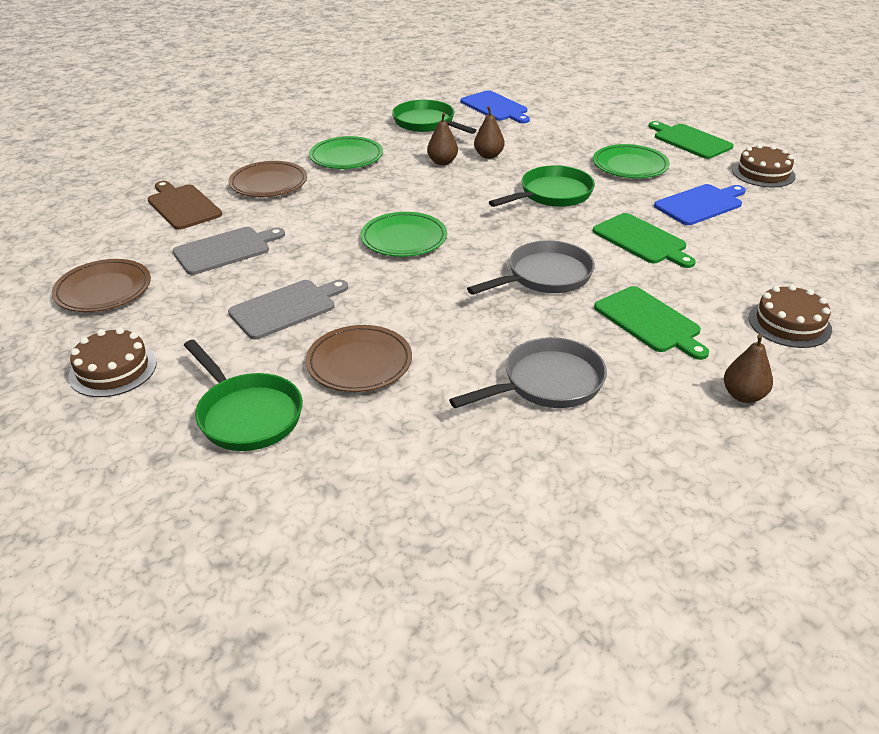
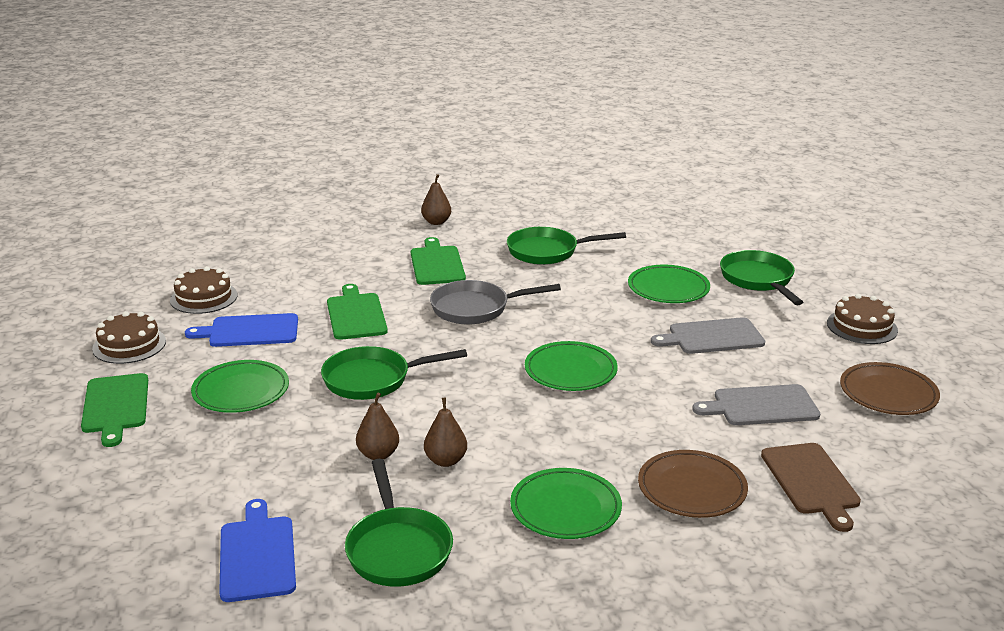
camera: 155 degrees left, 10 degrees down
(359, 363) = (668, 289): brown plate -> green plate
(547, 383) = (547, 252): grey pan -> green pan
(789, 323) = (346, 242): brown cake -> brown cake (204, 297)

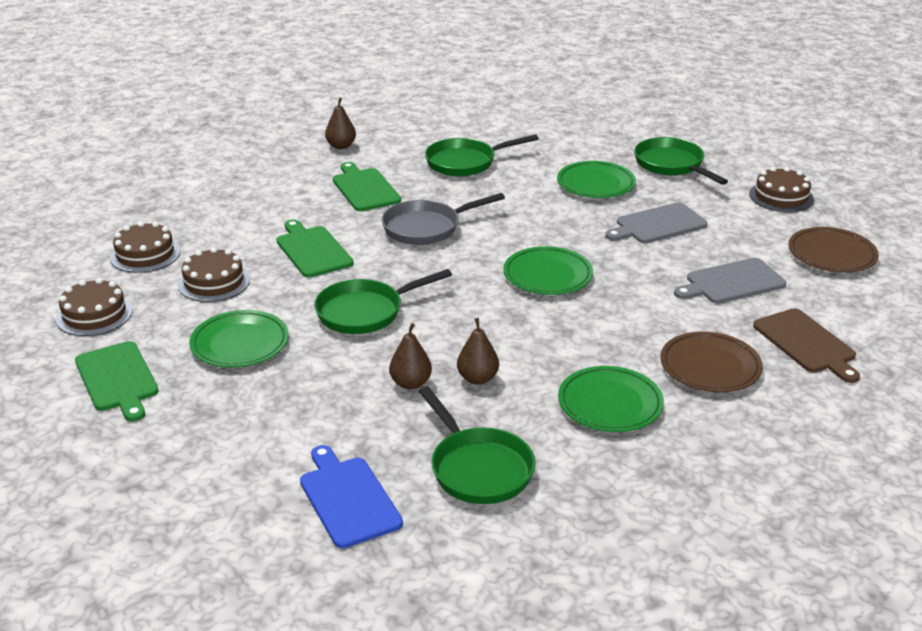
camera: 15 degrees left, 5 degrees up
(250, 331) = (214, 282): blue cutting board -> brown cake

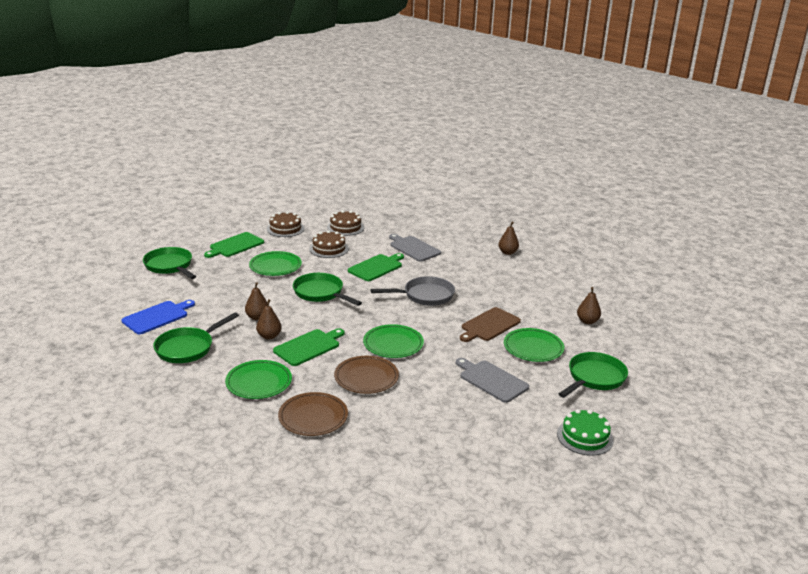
camera: 70 degrees right, 5 degrees down
(365, 188) = (459, 269): green cutting board -> green cutting board (308, 347)
(426, 228) = (425, 296): grey pan -> grey pan turned 120 degrees clockwise
(465, 162) = (522, 295): green pan -> green pan (170, 266)
(549, 139) = (587, 321): none -> brown pear
(732, 282) = (428, 419): grey cutting board -> grey cutting board (413, 248)
(781, 196) = (585, 437): brown cake -> green cake
(806, 343) = (361, 459): brown cutting board -> brown cutting board (489, 325)
(831, 254) = (502, 468): brown plate -> brown plate (366, 378)

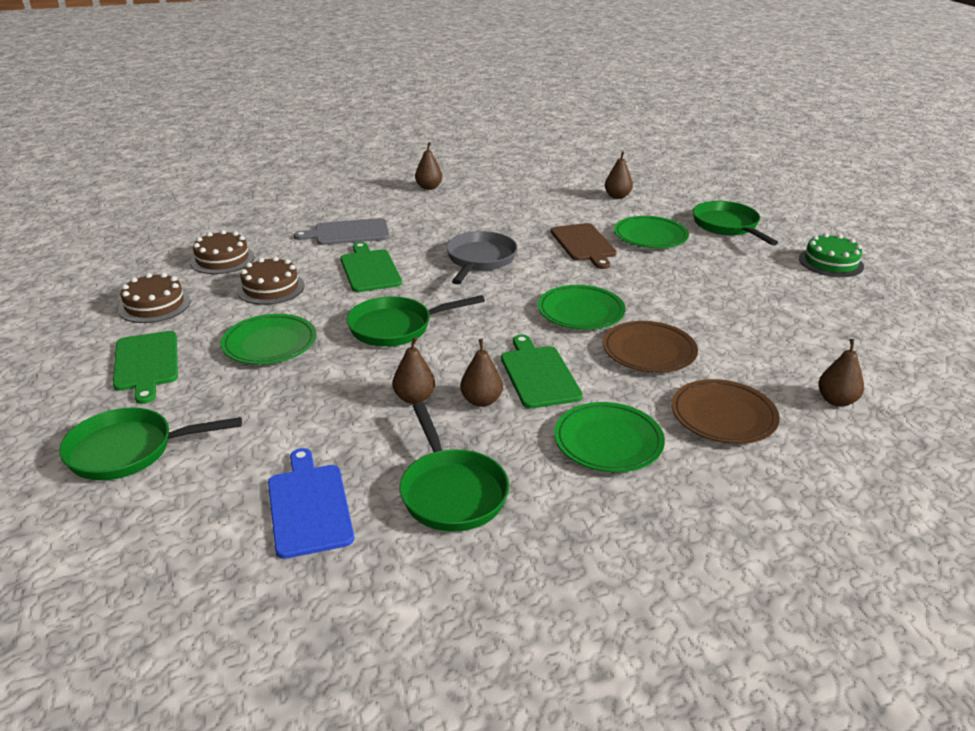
camera: 60 degrees left, 5 degrees up
(366, 460) = (836, 401): none -> brown pear
(491, 380) = (701, 276): grey cutting board -> none

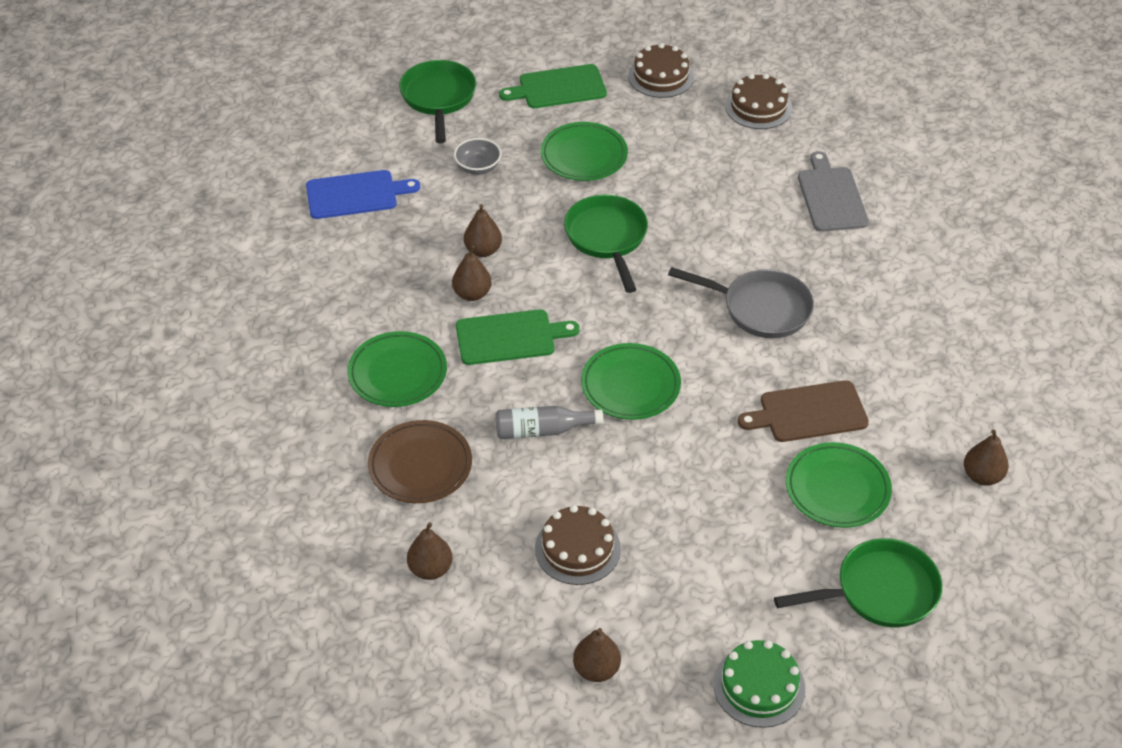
camera: 95 degrees right, 15 degrees up
(271, 288) = (693, 147): brown cake -> brown cake (577, 548)
(274, 410) = (478, 167): none -> grey bowl
(370, 269) = (735, 217): green cutting board -> none
(429, 187) = (987, 268): brown pear -> brown pear (596, 669)
(452, 492) = (354, 270): green pan -> none
(649, 351) = (542, 430): brown plate -> grey bottle

